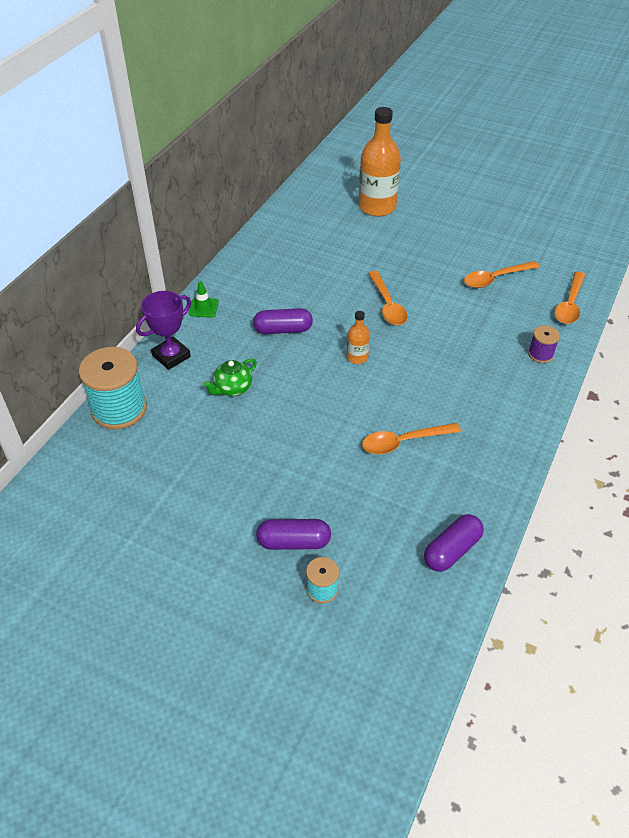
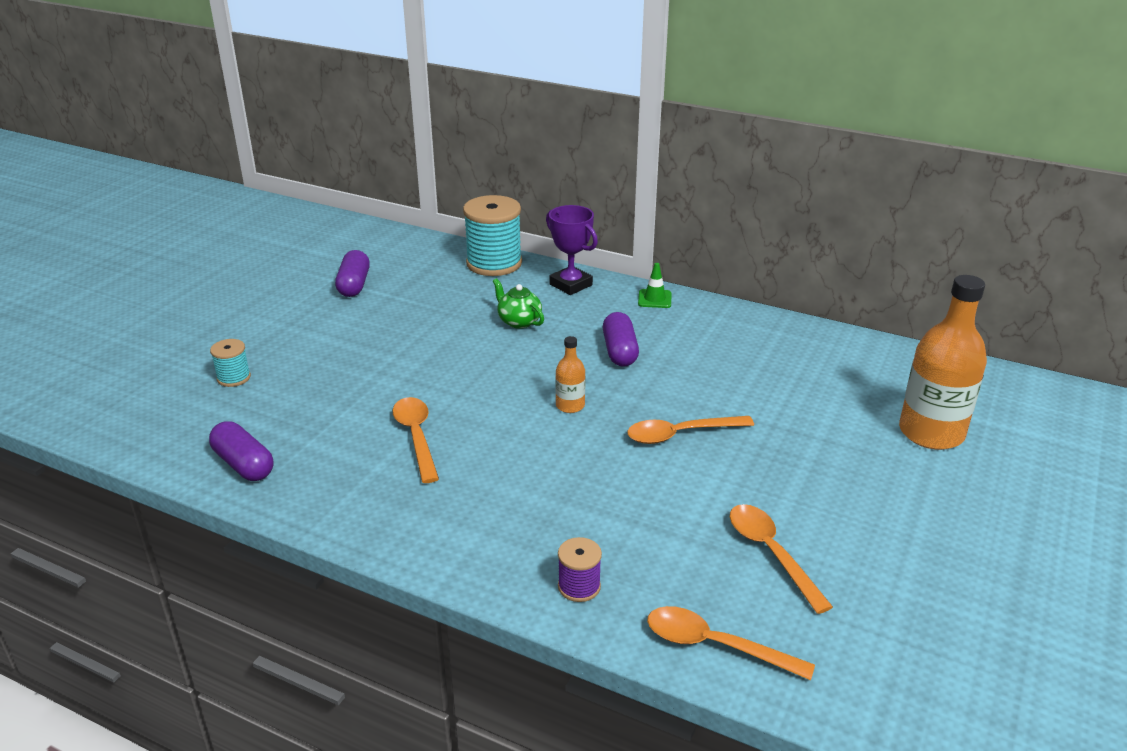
camera: 90 degrees right, 15 degrees down
(294, 542) = (296, 361): purple capsule -> purple capsule (354, 285)

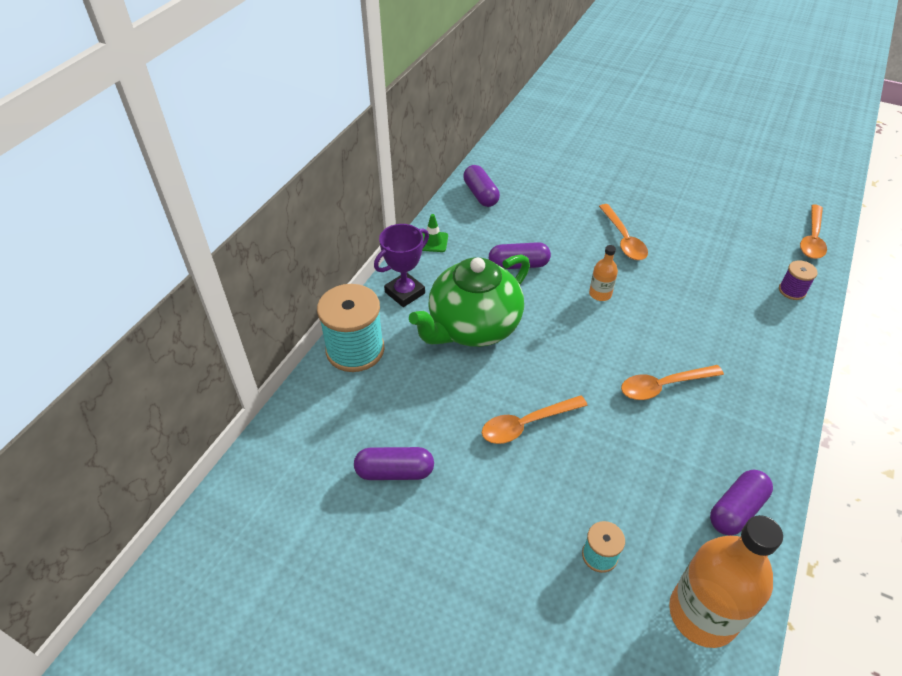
camera: 90 degrees left, 15 degrees up
(519, 321) = (473, 327): green teapot -> green teapot, size x2.26
(753, 329) = (480, 194): none -> purple capsule
(770, 553) = (730, 212): orange spoon -> orange spoon (526, 424)
(931, 433) = (597, 140): orange bottle -> orange bottle (702, 614)

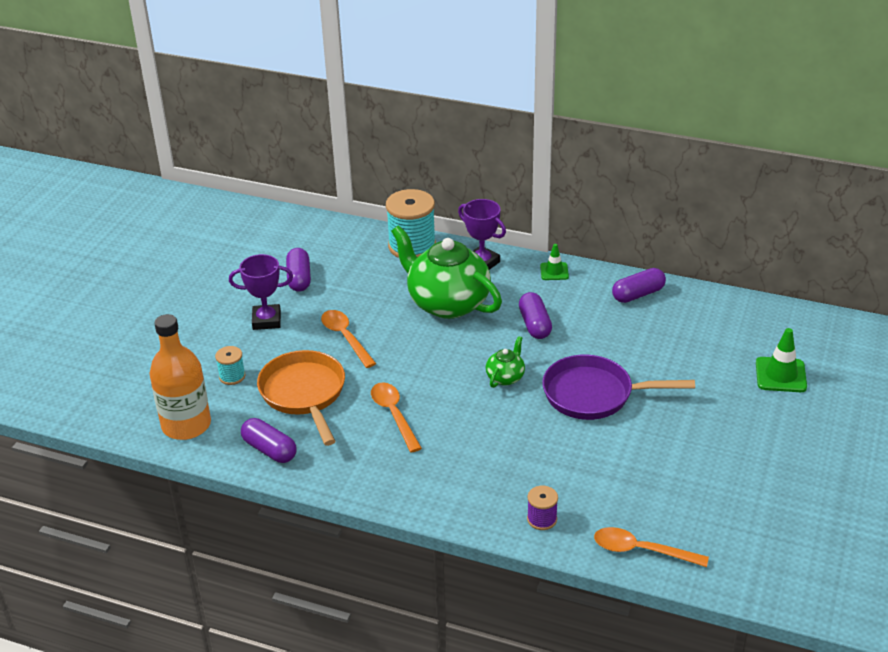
camera: 85 degrees right, 10 degrees down
(482, 512) = (266, 320): none -> purple trophy
(596, 140) = (780, 375): none -> green traffic cone
(600, 294) = (505, 377): orange bottle -> green teapot
(623, 239) = (594, 394): orange spoon -> purple pan
(632, 470) = (304, 394): none -> orange pan

